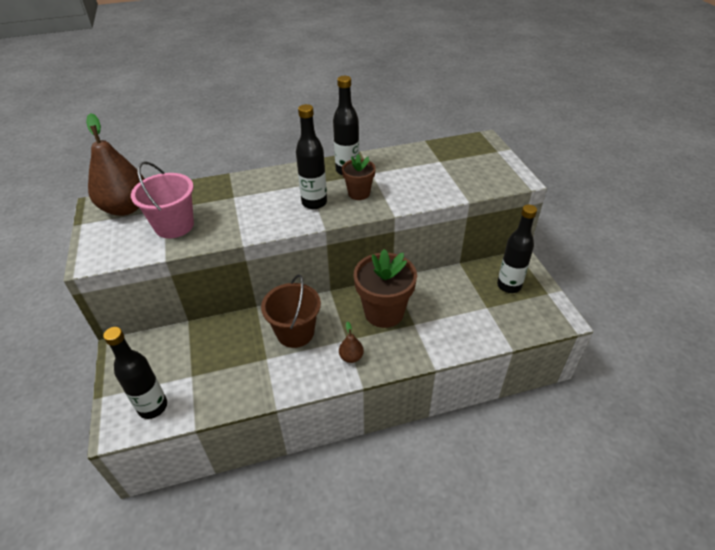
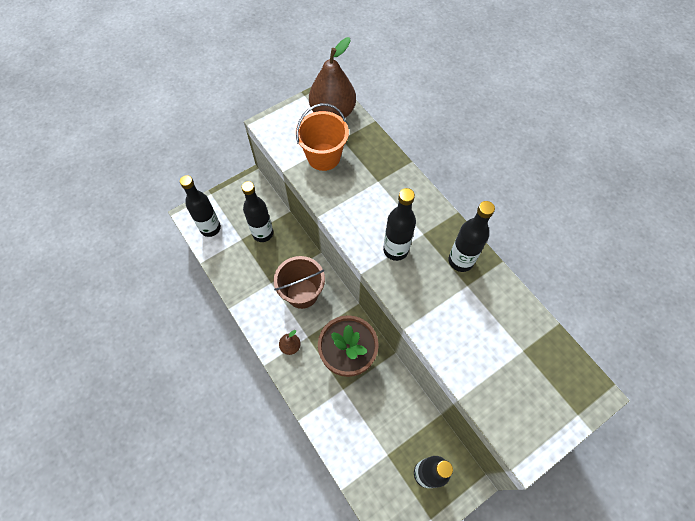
camera: 70 degrees right, 20 degrees up
(174, 226) = (323, 157): pink bucket -> orange bucket
(199, 352) = (263, 233): none -> black bottle
(359, 193) = (426, 284): brown flower pot -> none

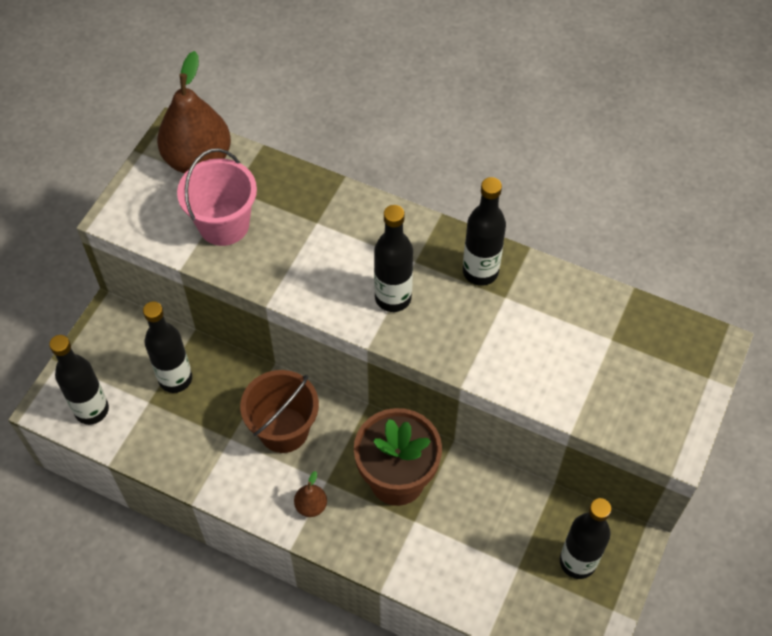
camera: 30 degrees left, 5 degrees down
(323, 157) = (224, 224): orange bucket -> pink bucket

